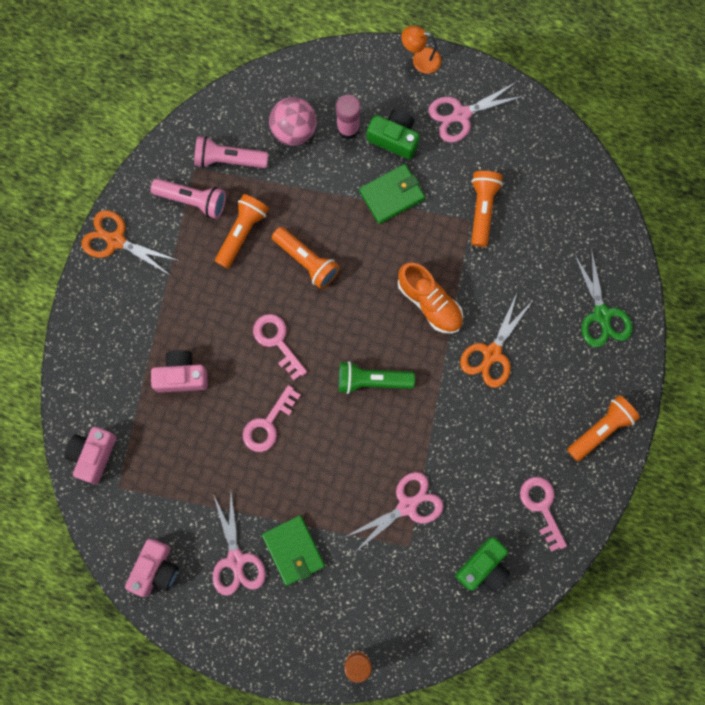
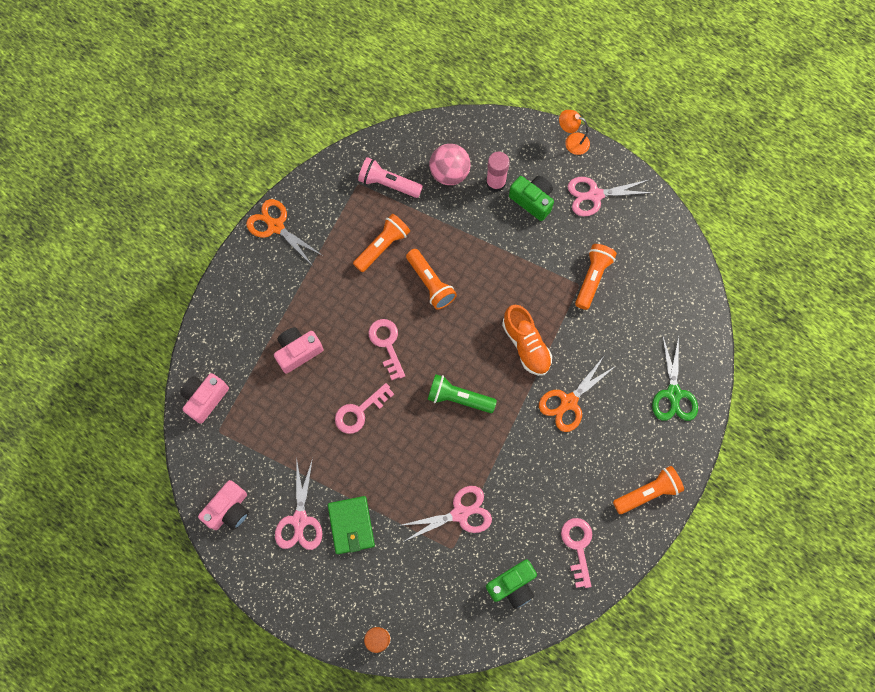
camera: 15 degrees right, 5 degrees down
(181, 376) = (298, 352): pink camera -> pink camera turned 45 degrees counterclockwise
(193, 200) = (349, 210): pink flashlight -> none
(392, 195) = (518, 247): green wallet -> none

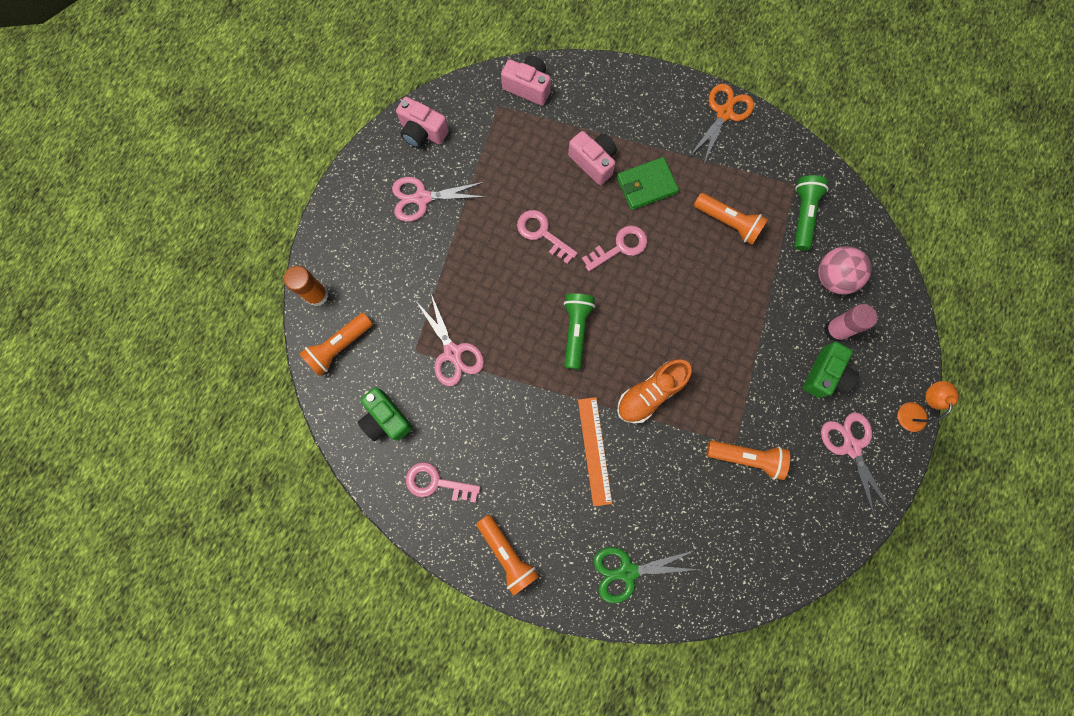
camera: 80 degrees right, 5 degrees up
(351, 525) = (424, 247): green wallet -> green wallet (646, 185)
(388, 184) = (802, 215): pink flashlight -> green flashlight
(430, 283) = (698, 280): orange flashlight -> orange flashlight (339, 347)
(569, 402) = (594, 451): orange scissors -> orange ruler
(578, 546) = (436, 483): pink key -> pink key turned 150 degrees counterclockwise

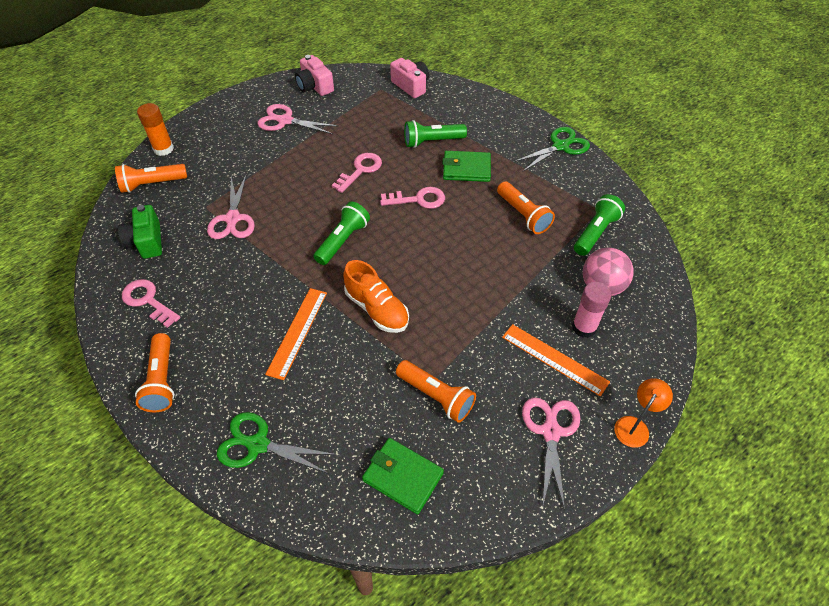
camera: 25 degrees right, 25 degrees down
(542, 233) = (360, 170): pink key -> pink key turned 60 degrees clockwise
(593, 162) = (432, 141): pink camera -> green flashlight
(650, 393) = (377, 309): orange shoe -> orange shoe turned 120 degrees counterclockwise
(724, 113) = (560, 146): orange scissors -> green scissors
(757, 542) = (403, 477): none -> green wallet
(825, 375) = (554, 359): green camera -> orange ruler

